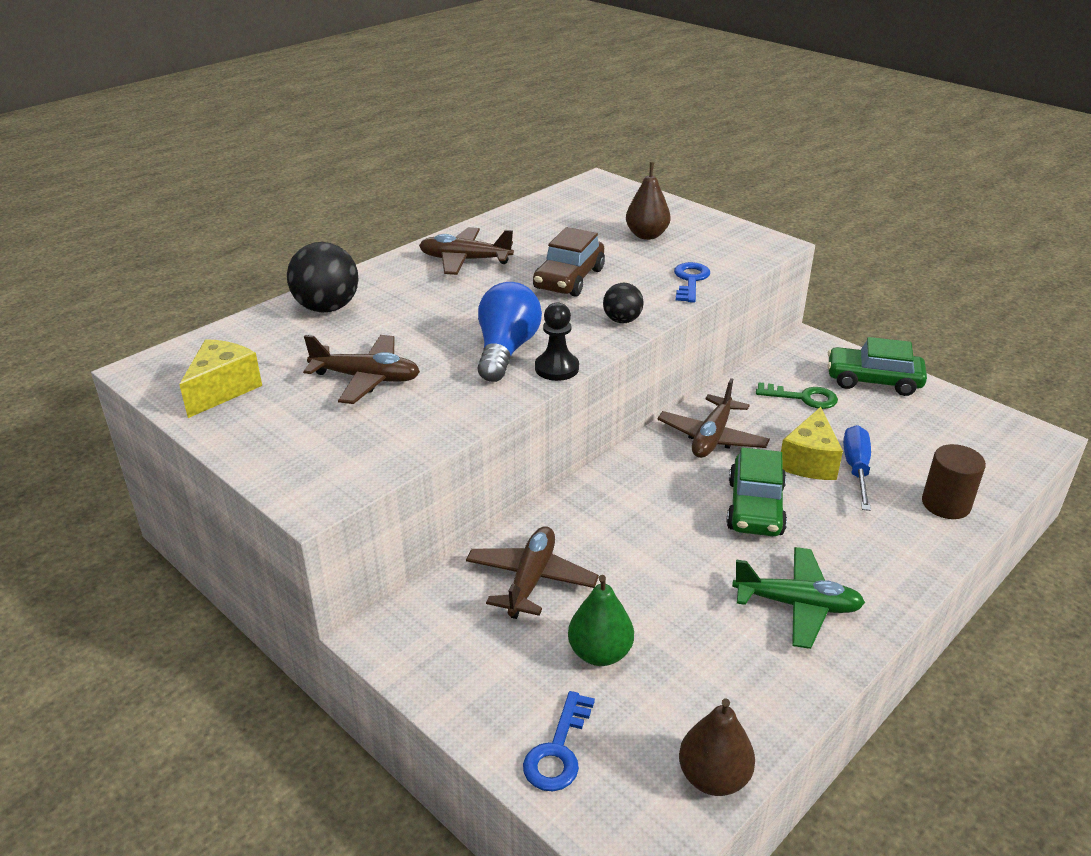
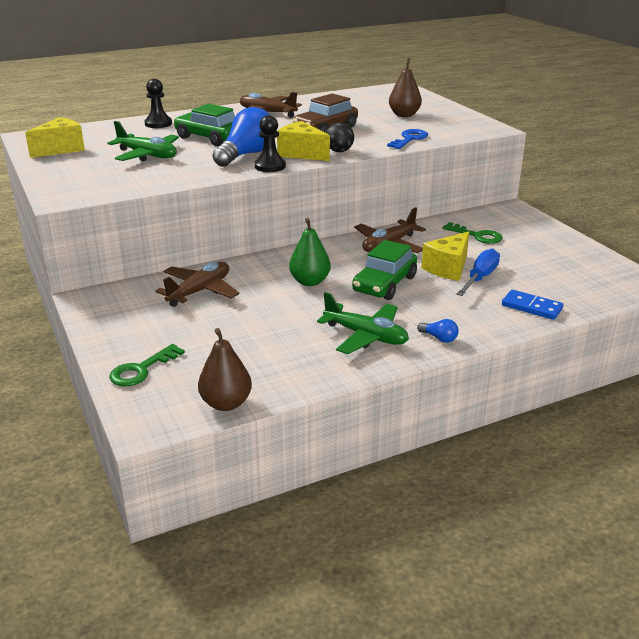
camera: 20 degrees right, 5 degrees down
(327, 308) = (158, 124): black ball -> black pawn
(366, 378) = (147, 155): brown plane -> green plane
(558, 750) = (141, 370): blue key -> green key
(577, 334) = (301, 154): none -> yellow cheese
(600, 653) = (210, 332): green pear -> green pear (310, 282)
(873, 381) = (541, 235): green car -> green car (209, 138)
(882, 584) = (439, 338): none -> blue light bulb
(946, 504) = (531, 307): brown cylinder -> blue domino

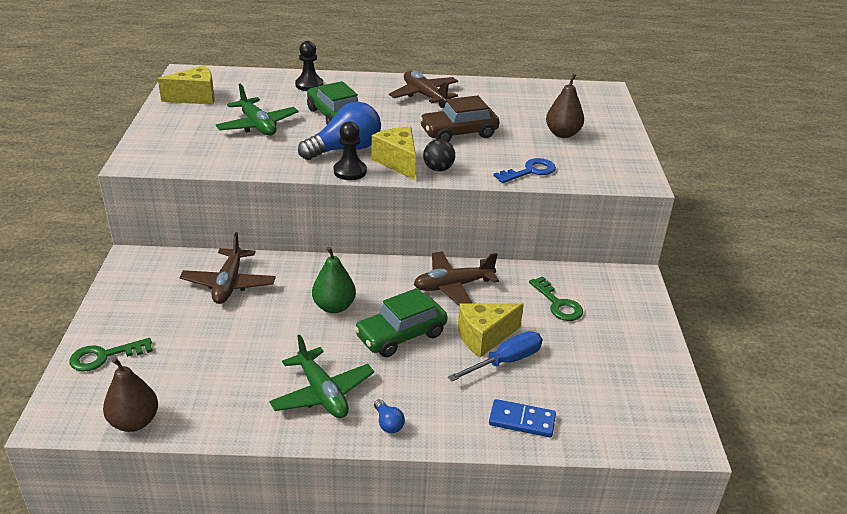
camera: 25 degrees right, 5 degrees up
(200, 291) = (229, 284): brown plane -> brown plane turned 120 degrees clockwise
(531, 307) = (522, 420): blue domino -> blue domino turned 45 degrees counterclockwise

